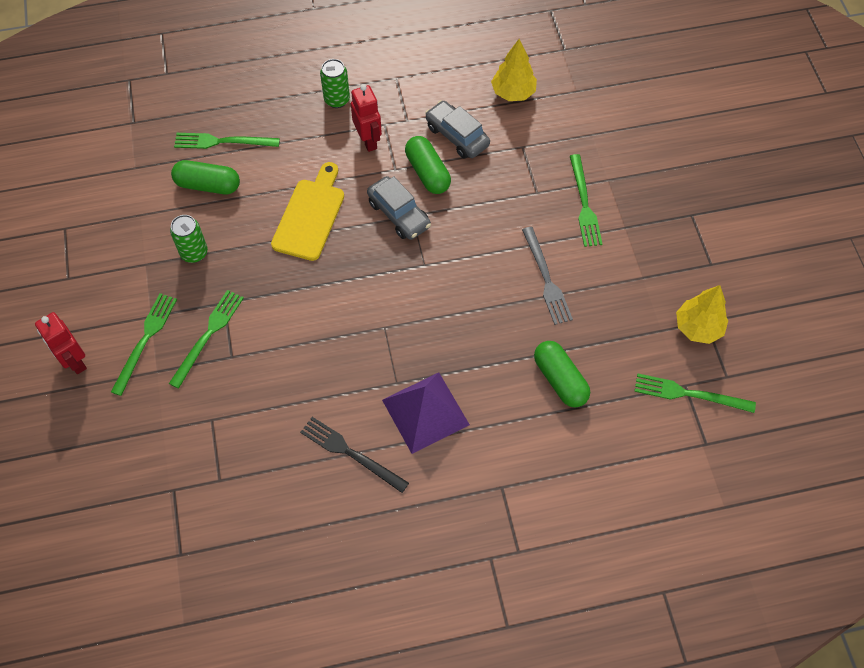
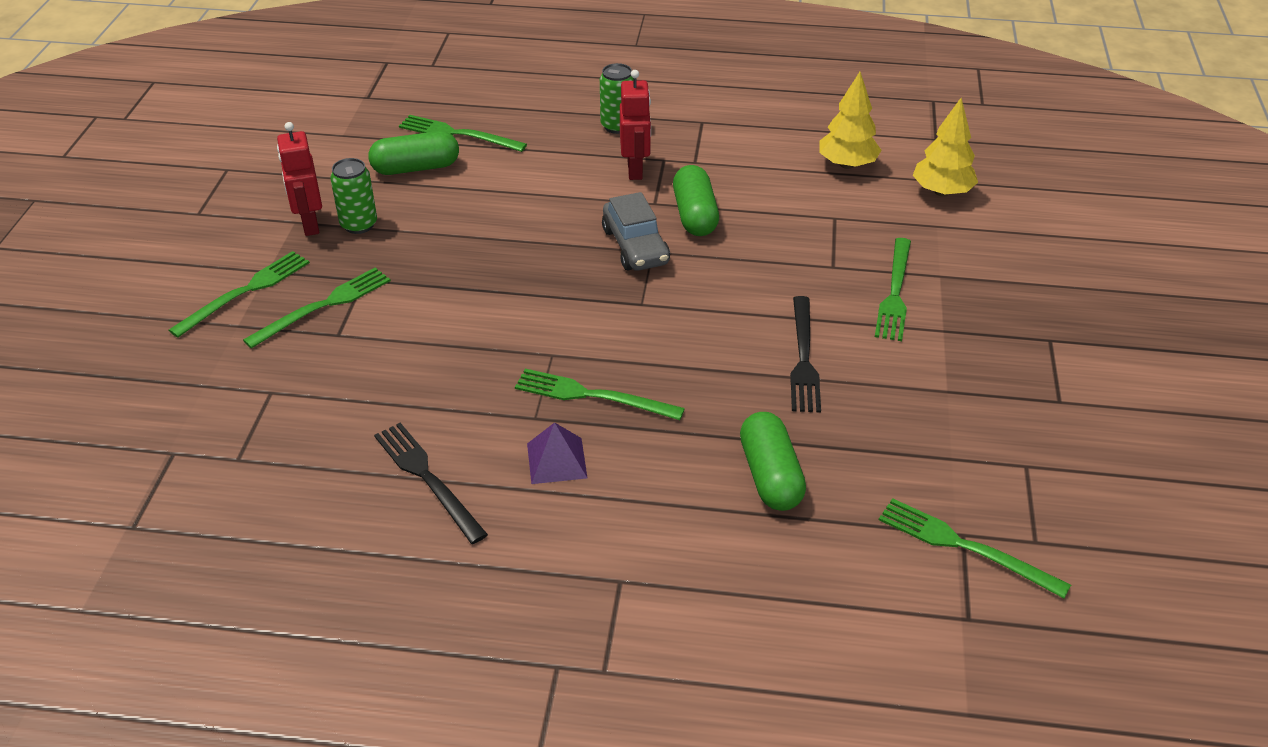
camera: 20 degrees right, 20 degrees down
(75, 361) = (149, 291): red robot -> red robot (309, 225)
(208, 185) = (416, 168): green capsule -> green capsule turned 45 degrees counterclockwise
(310, 215) = (521, 222): yellow cutting board -> none
(425, 353) = (592, 396): none -> green fork
(425, 412) = (556, 460): purple pyramid -> purple pyramid, size x0.56
(457, 136) = (751, 189): grey car -> none
(546, 279) = (803, 358): grey fork -> black fork
(698, 327) = (1011, 469): yellow tree -> yellow tree (942, 192)

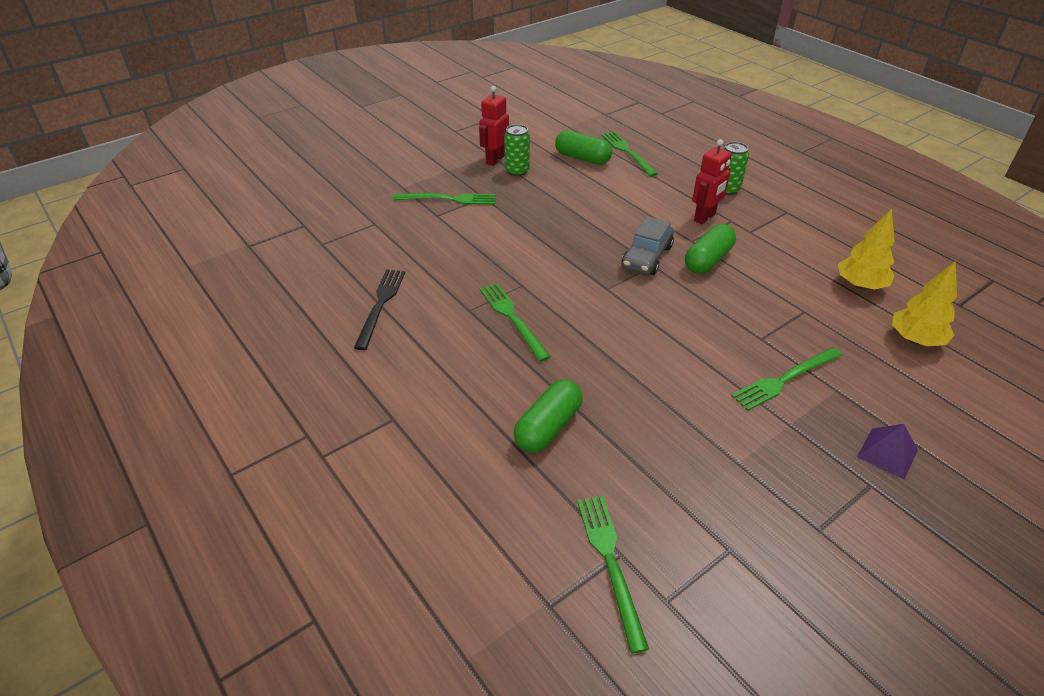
camera: 45 degrees right, 0 degrees up
(245, 292) = (426, 174): green fork -> none
(556, 460) = (449, 338): purple pyramid -> purple pyramid (887, 453)
(803, 358) = (663, 377): black fork -> none

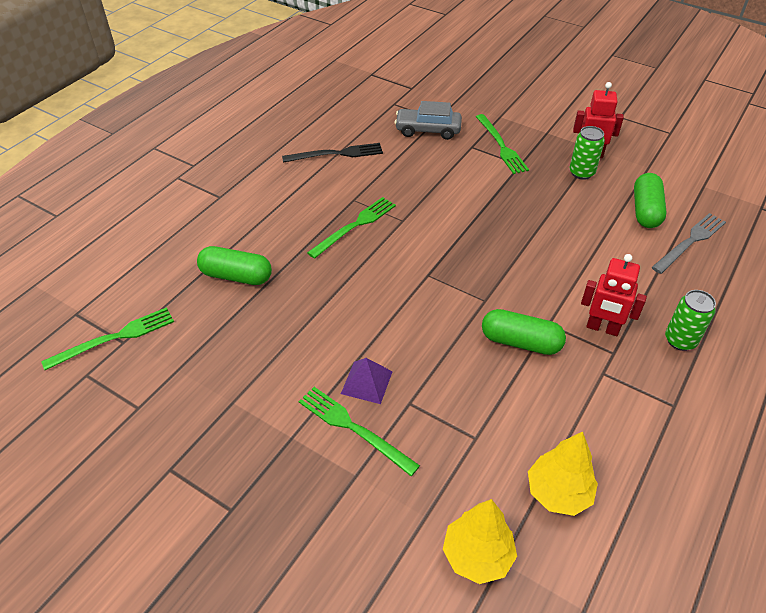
camera: 70 degrees right, 5 degrees up
(627, 152) = (690, 242): green fork -> grey fork
(647, 257) = (495, 293): grey car -> grey car (428, 130)
(887, 453) = (277, 524): purple pyramid -> purple pyramid (367, 382)

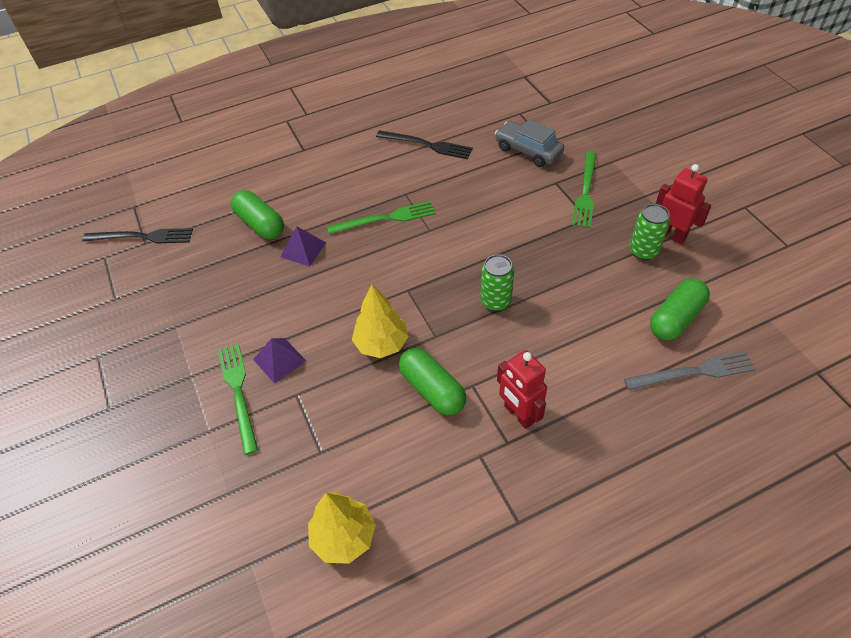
camera: 35 degrees right, 5 degrees up
(114, 338) = (142, 237): green fork -> black fork
(301, 281) = (303, 249): none -> purple pyramid
(477, 555) = (238, 547): yellow tree -> yellow tree (381, 344)
(680, 340) = (585, 465): green can -> green can (495, 301)

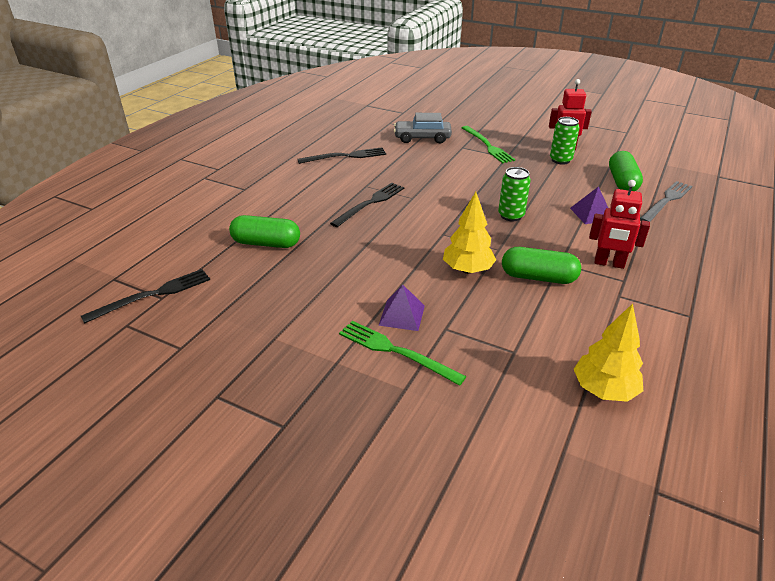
camera: 40 degrees left, 15 degrees down
(303, 249) = (327, 244): purple pyramid -> purple pyramid (591, 214)
(386, 218) = (370, 203): green fork -> black fork

